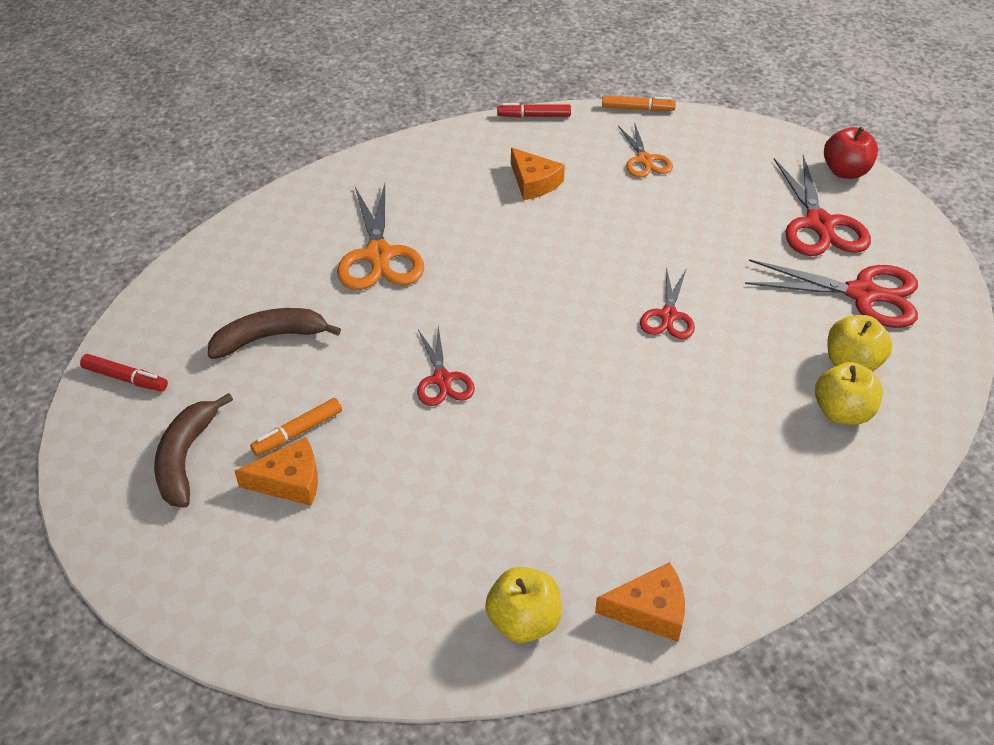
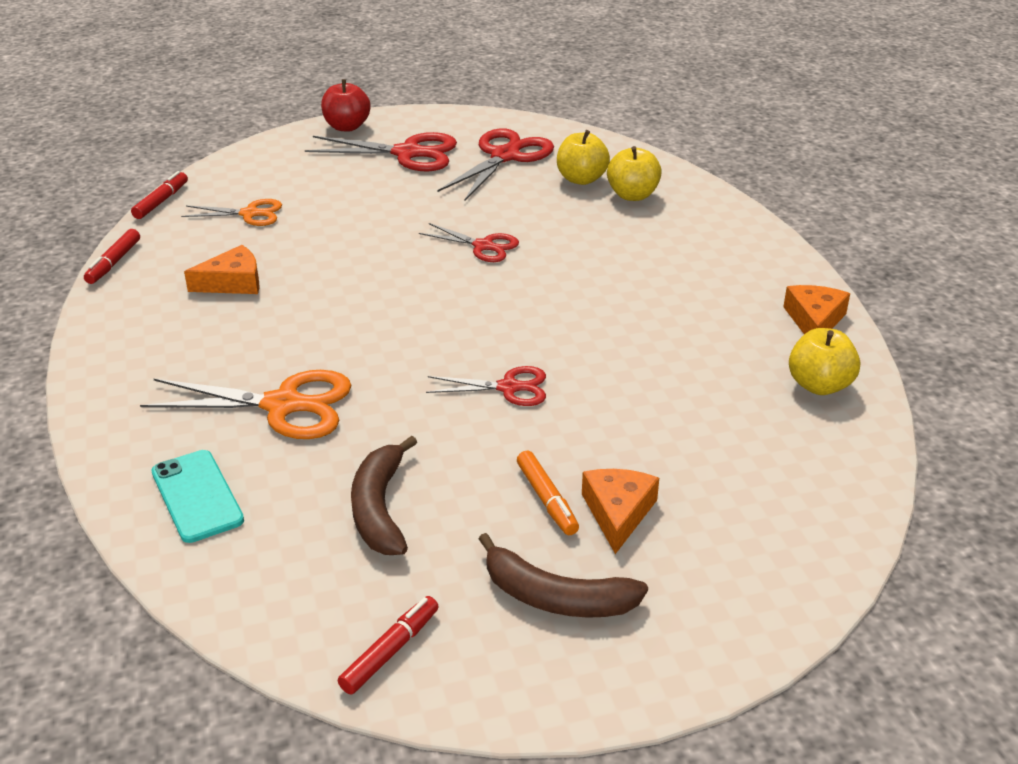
camera: 75 degrees left, 10 degrees down
(266, 244) = (197, 496): none -> turquoise phone
(637, 109) = (161, 201): orange marker -> red marker

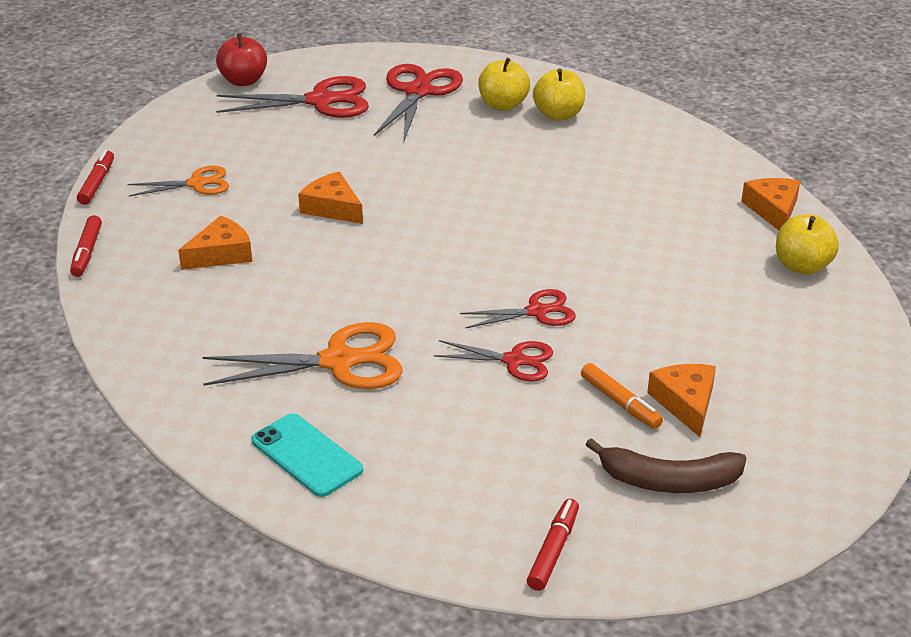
camera: 15 degrees left, 0 degrees up
(362, 254) = (332, 208): none -> orange cheese
(380, 508) = (479, 436): brown banana -> none
(483, 246) = (444, 184): red scissors -> red scissors (514, 361)

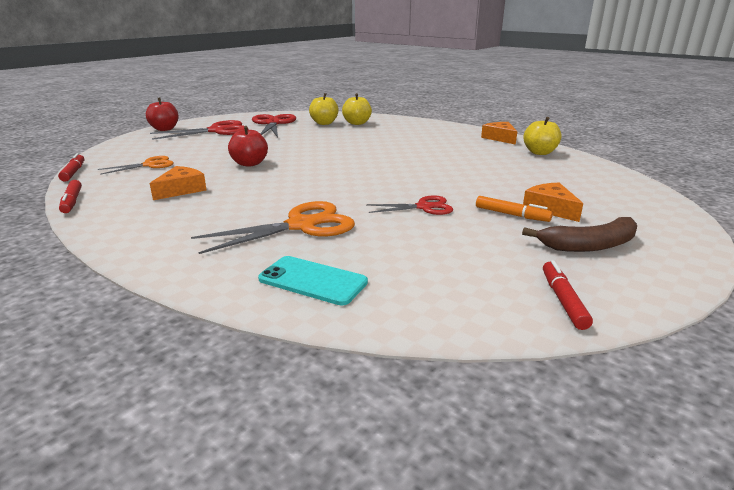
camera: 20 degrees left, 10 degrees down
(332, 208) = (249, 164): orange cheese -> red apple
(537, 312) = (416, 186): red scissors -> none

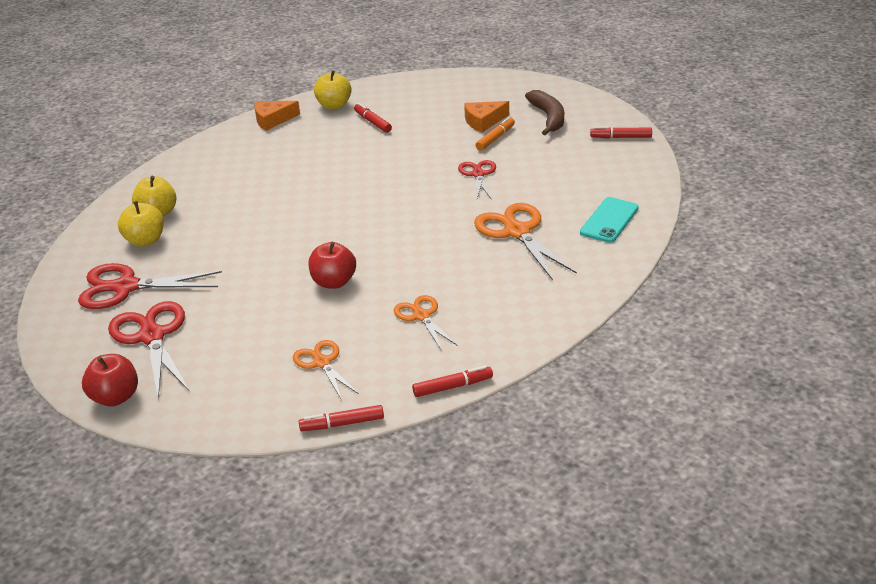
camera: 85 degrees left, 10 degrees up
(181, 190) = (421, 316): orange cheese -> orange scissors
(516, 165) = (372, 122): none -> red marker

